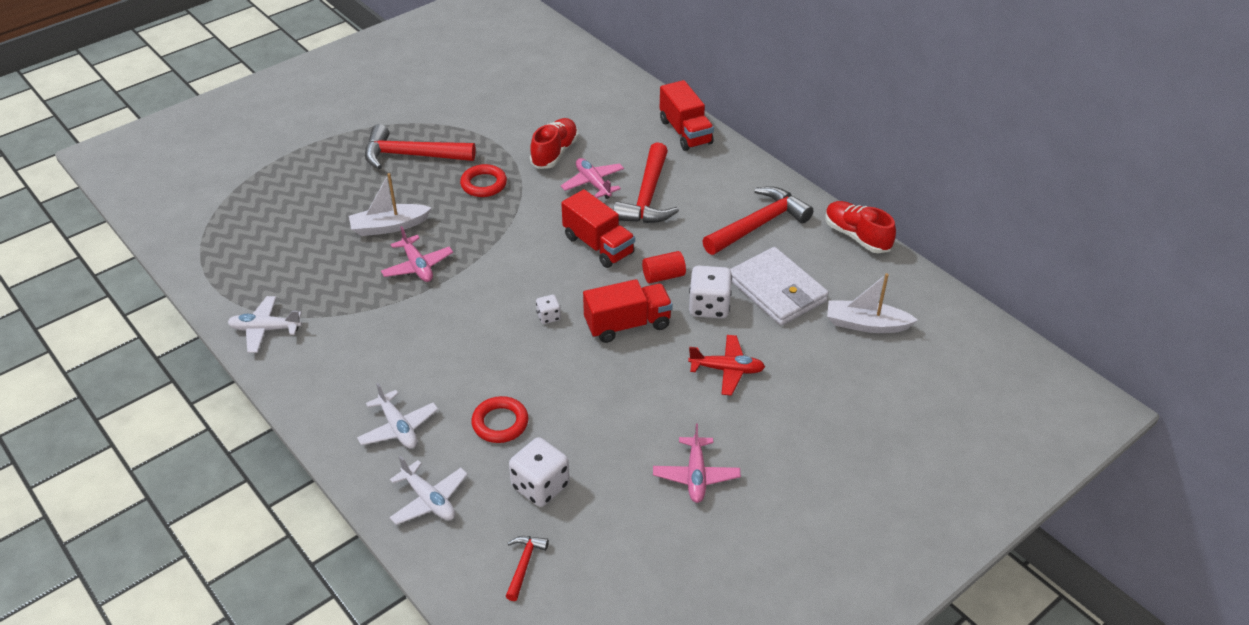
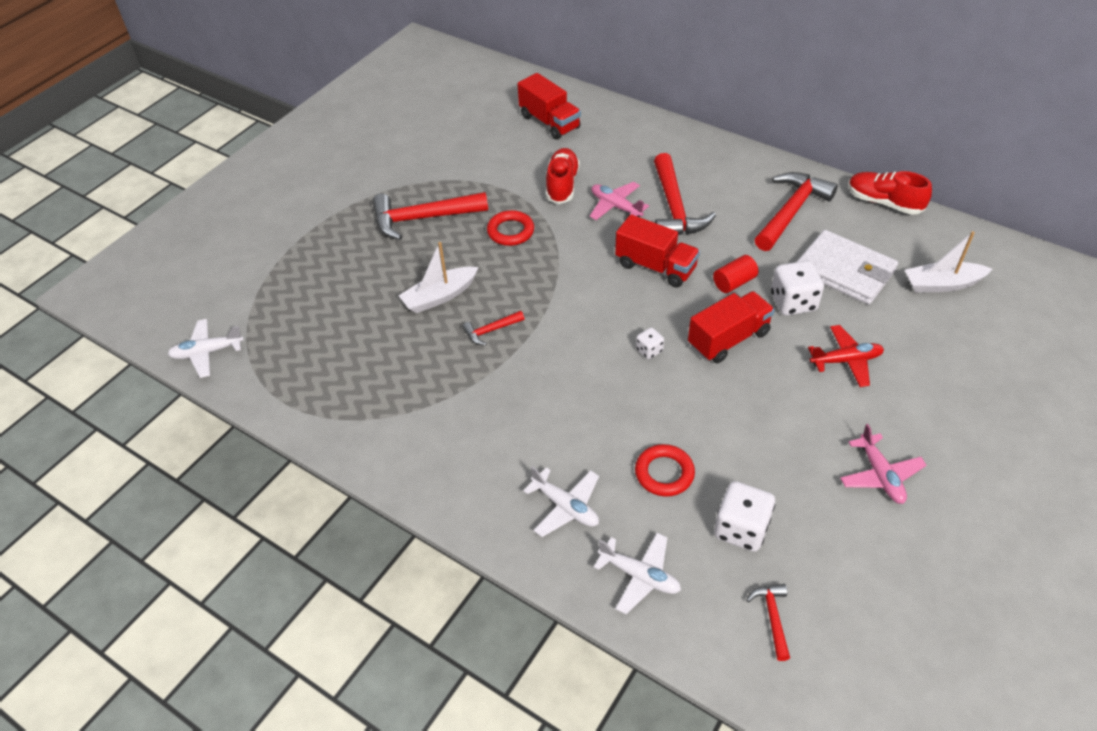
camera: 15 degrees left, 5 degrees up
(265, 329) = (369, 437): white plane -> white plane (207, 352)
(417, 266) = (491, 330): pink plane -> red hammer
(685, 132) = (673, 138): red truck -> red truck (549, 122)

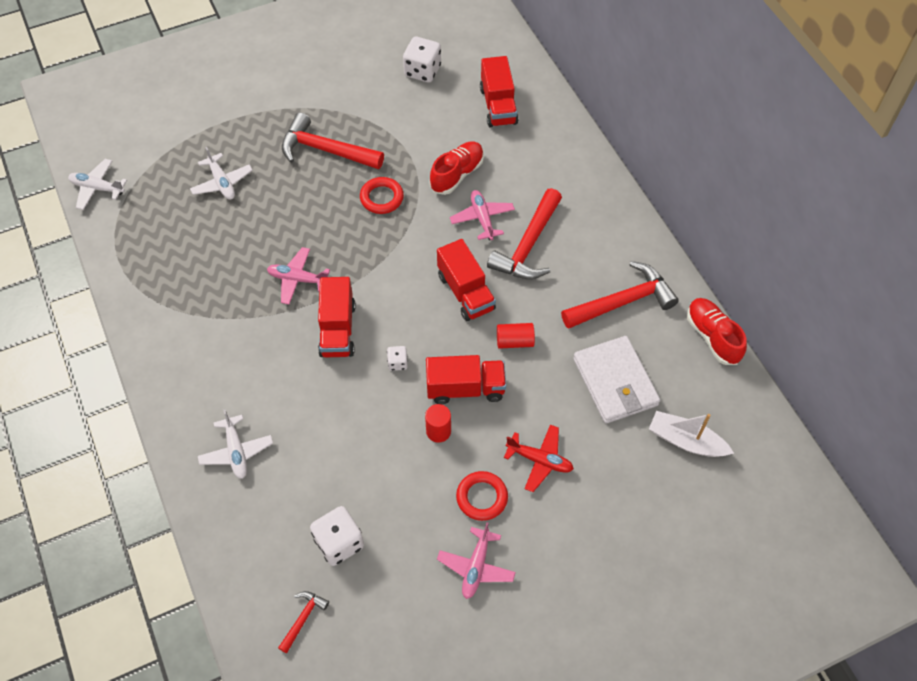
camera: 30 degrees right, 10 degrees up
(439, 296) = (284, 229): white boat -> none
(491, 330) = (298, 279): red hammer -> pink plane
(567, 352) = (337, 329): none -> red truck
(639, 576) = (242, 532): white plane -> white plane (222, 182)
(664, 473) = (323, 468): red ring -> red ring (482, 497)
(738, 385) = (438, 431): none -> red cylinder
(793, 302) = (546, 386): white dice -> white dice (422, 71)

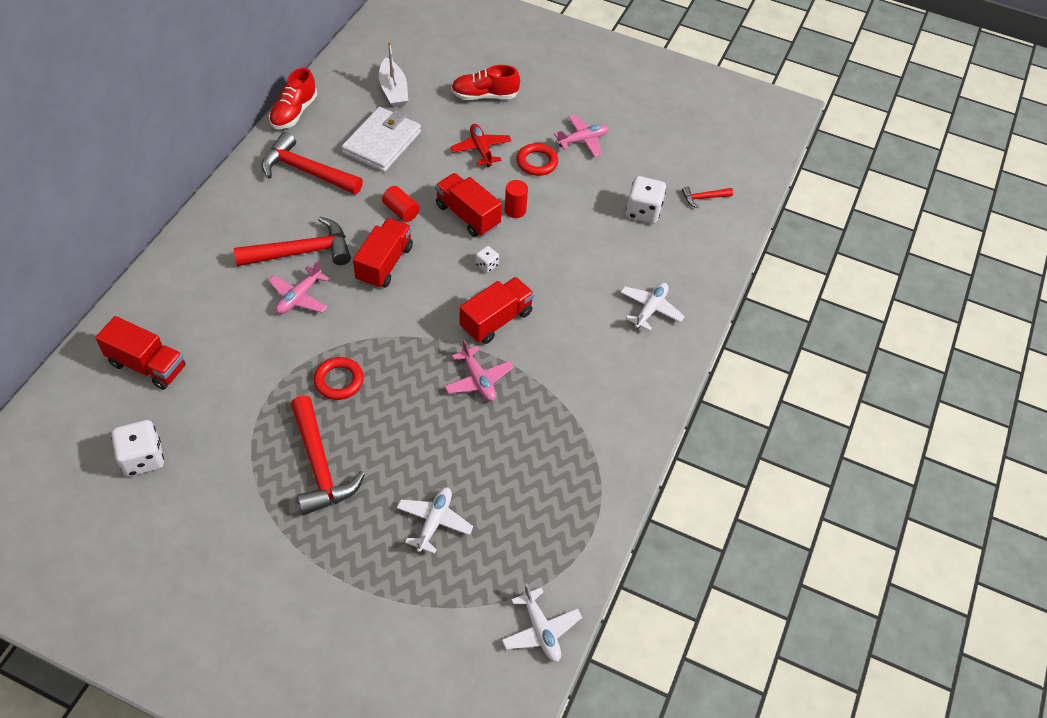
camera: 135 degrees left, 5 degrees down
(457, 174) = (263, 344): red shoe -> red shoe (484, 96)
(498, 106) = (147, 365): red truck -> red truck turned 75 degrees clockwise

